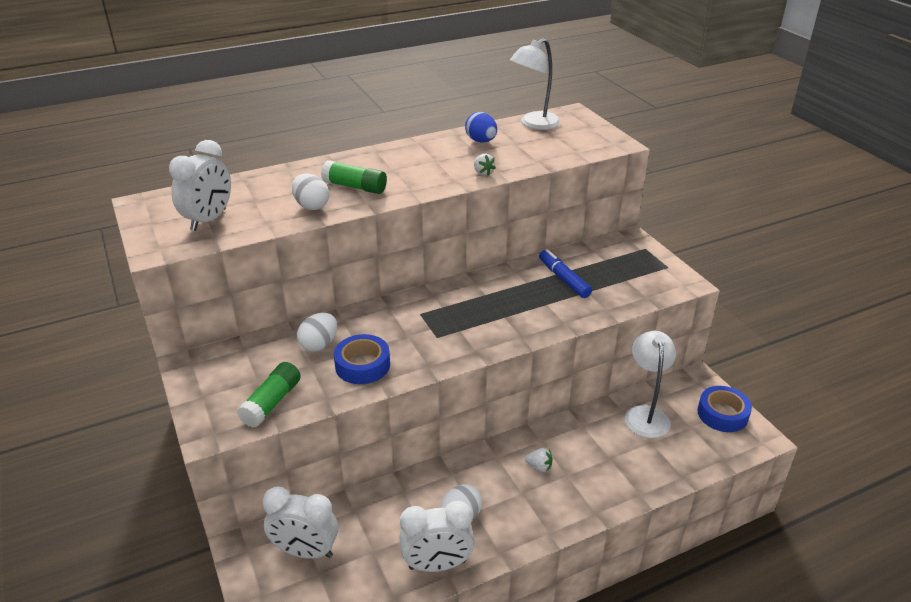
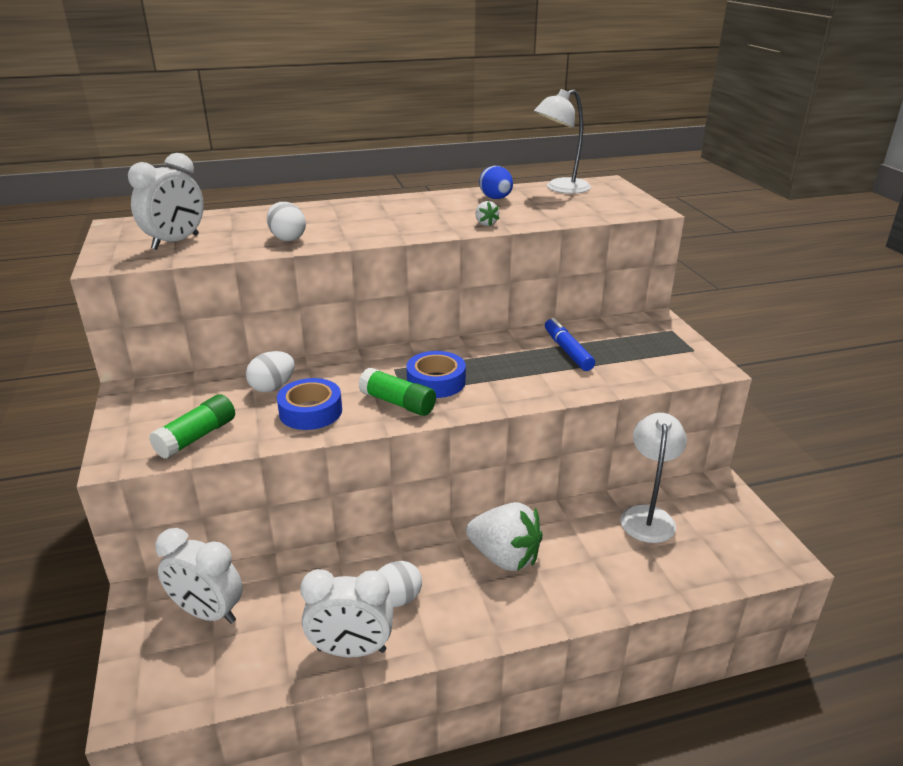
camera: 10 degrees right, 5 degrees down
(355, 187) = (342, 226): green glue stick -> green glue stick (398, 403)
(539, 467) = (504, 557): white strawberry -> white strawberry, size x2.35
(722, 414) = (743, 527): blue tape -> blue tape (436, 382)

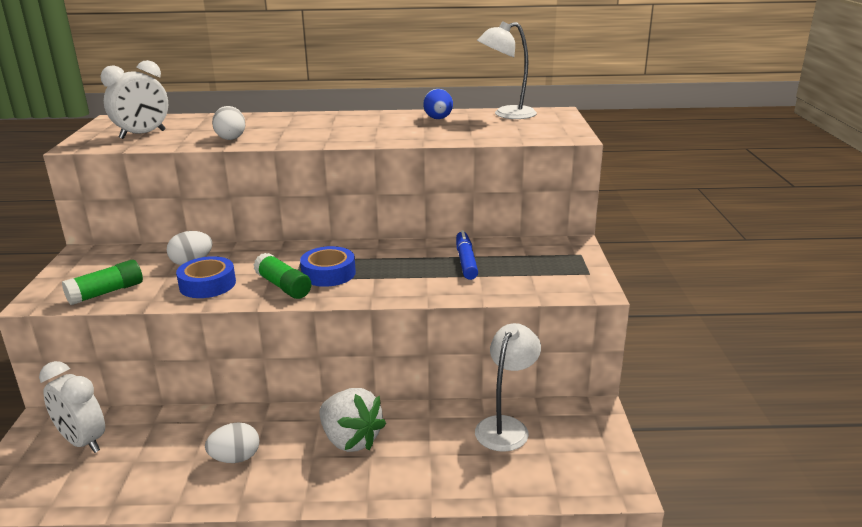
camera: 15 degrees right, 5 degrees down
(351, 650) = (175, 491): white clock -> none
(486, 224) = (408, 138): white strawberry -> none

